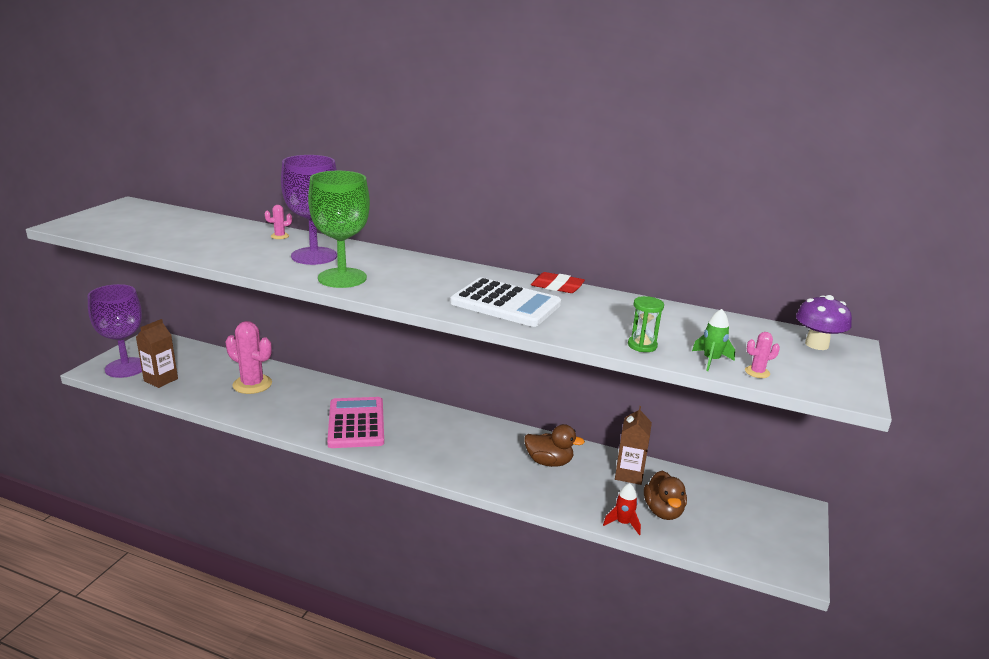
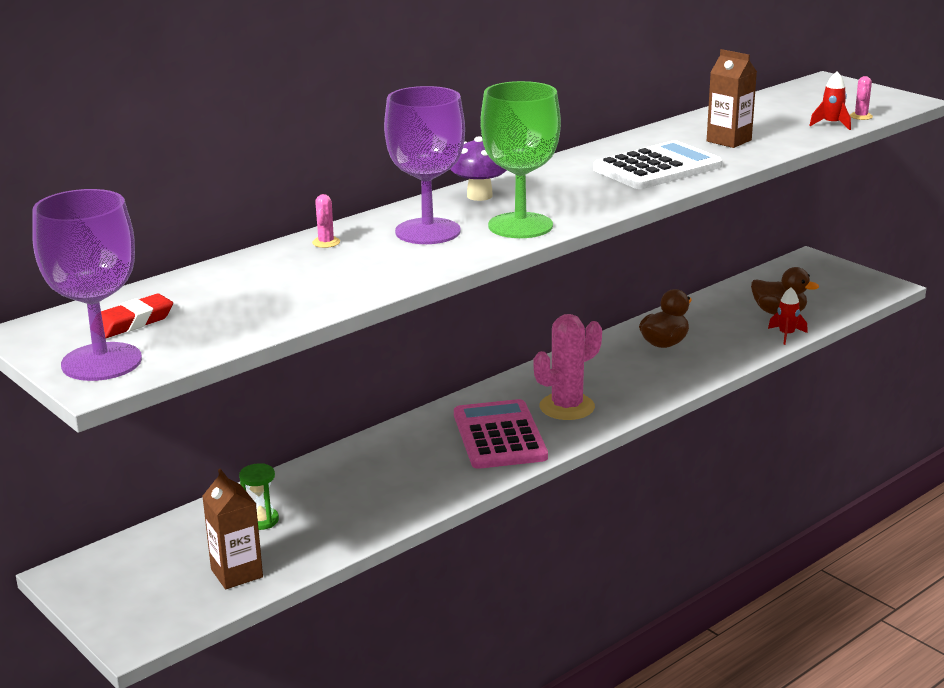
camera: 60 degrees left, 0 degrees up
(126, 368) = (158, 605): purple goblet -> purple goblet (101, 362)
(252, 384) = (327, 496): pink cactus -> pink cactus (567, 407)
(356, 423) = (499, 436): pink calculator -> pink calculator turned 60 degrees clockwise
(557, 287) = (628, 141): red eraser -> red eraser (132, 322)
(629, 474) = (712, 311): brown carton -> brown carton (729, 141)
(642, 345) = (789, 139): green hourglass -> green hourglass (261, 520)
(711, 360) = (831, 124): green rocket -> red rocket
(816, 344) = (821, 88): purple mushroom -> purple mushroom (479, 196)

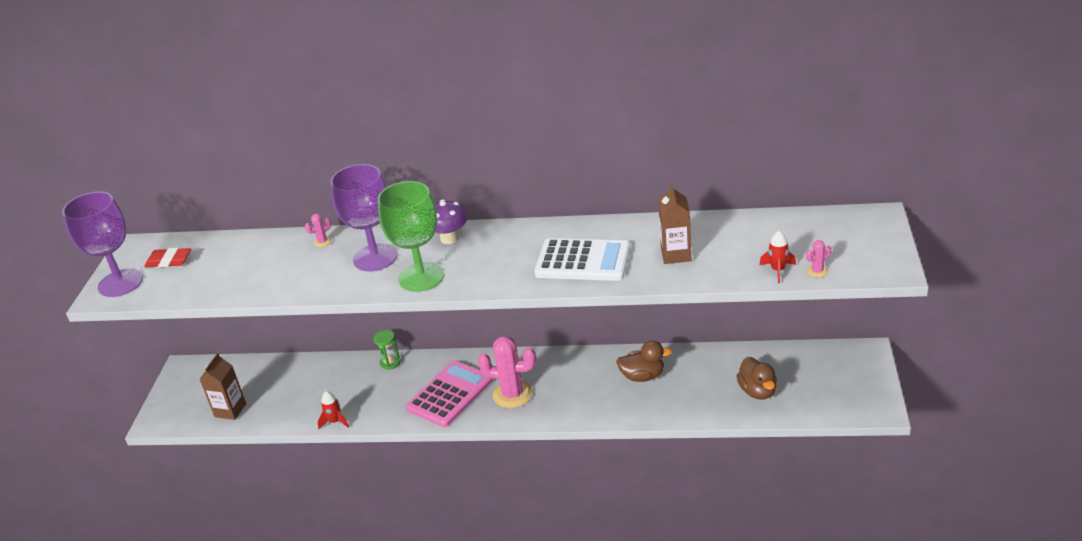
camera: 50 degrees right, 10 degrees up
(261, 520) = (281, 383): green hourglass -> green hourglass (390, 362)
(786, 335) = (729, 413): red rocket -> red rocket (335, 421)

